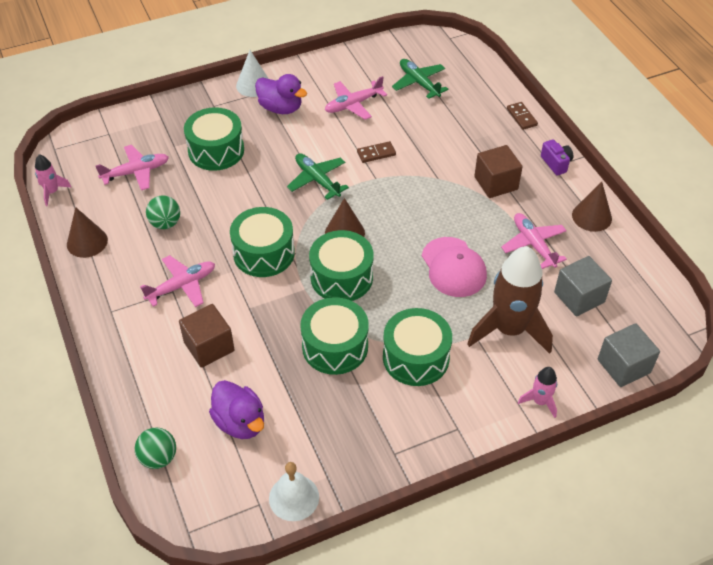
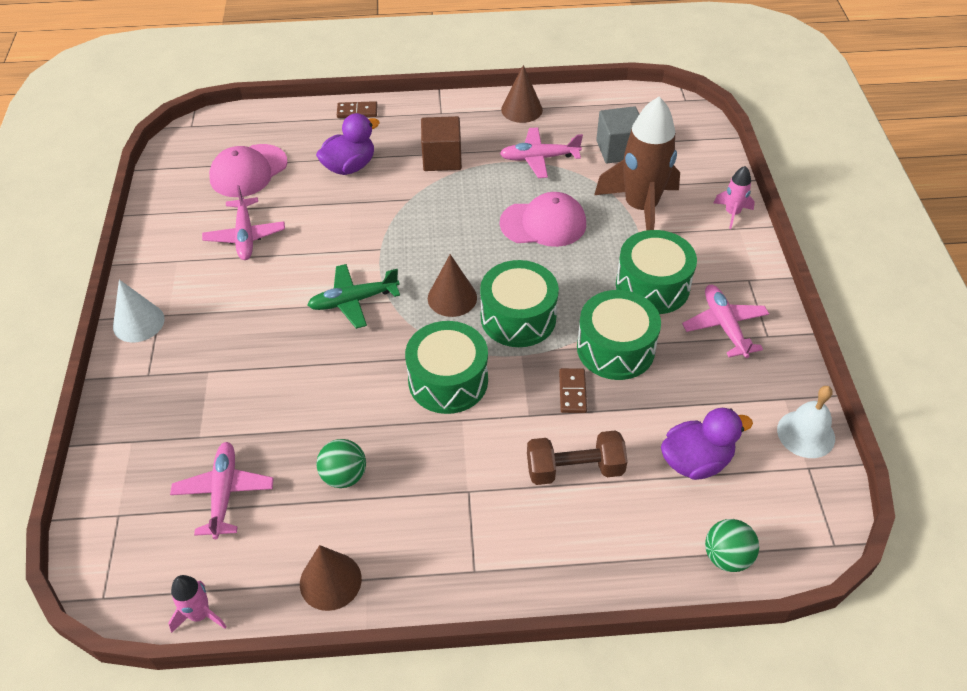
camera: 70 degrees left, 0 degrees up
(182, 286) = (464, 478): pink plane -> pink plane (724, 326)
(209, 346) = (574, 469): brown cube -> brown dumbbell
(216, 150) = (239, 390): green drum -> none
(280, 108) = (203, 305): purple duck -> purple duck (349, 166)
(376, 153) = (341, 238): brown domino -> brown domino (572, 392)
(419, 83) = (248, 171): green plane -> pink cap
(556, 163) = (438, 109): purple camera -> none
(623, 366) = (707, 148): grey cube -> none

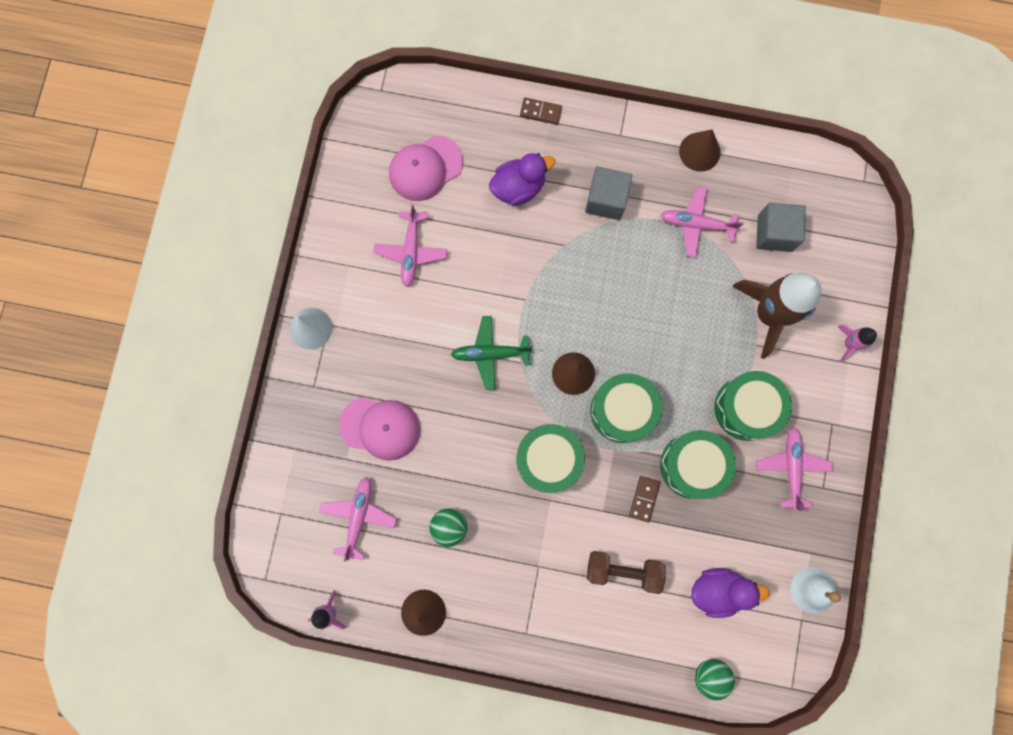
camera: 15 degrees right, 30 degrees up
(442, 158) = (606, 200): brown cube -> grey cube
(543, 223) = (675, 309): pink cap -> pink cap (380, 427)

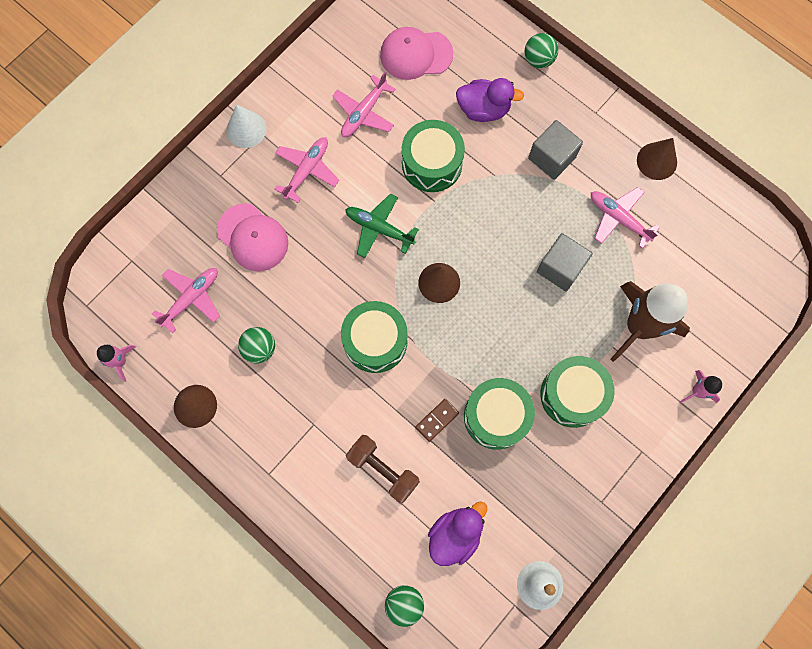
camera: 30 degrees right, 5 degrees down
(540, 112) = (538, 59): brown domino -> green ball
(622, 410) = (463, 336): green drum -> green drum (432, 164)
(717, 590) = (455, 534): purple duck -> purple duck turned 75 degrees counterclockwise
(774, 233) = (684, 262): grey cube -> grey cube (560, 268)
(791, 467) = (583, 468): pink plane -> pink plane (307, 170)

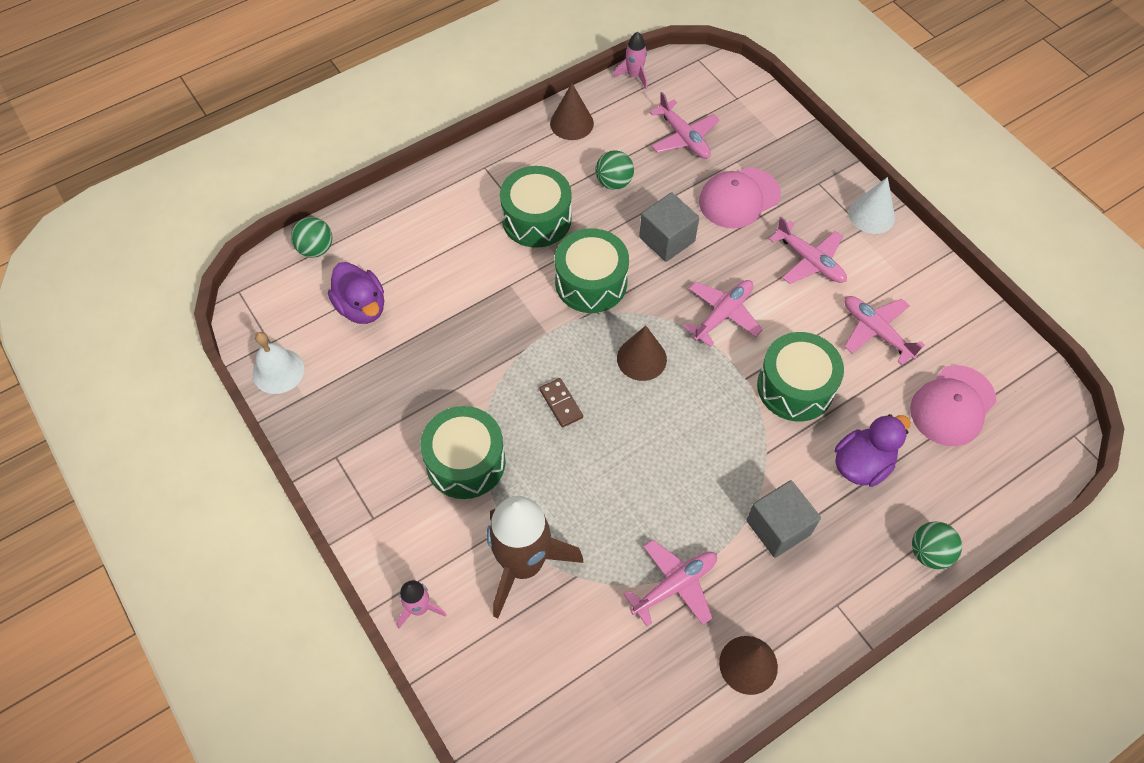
camera: 105 degrees right, 15 degrees down
(379, 228) = (723, 314): green plane -> pink plane
(383, 470) = (452, 260): brown dumbbell -> none
(416, 54) = (952, 405): pink cap -> pink cap turned 150 degrees counterclockwise
(437, 420) = (485, 319): brown domino -> brown domino (561, 404)
(483, 109) = (862, 464): purple duck -> purple duck turned 150 degrees counterclockwise
(496, 416) = (469, 376): green drum -> green drum (536, 219)
(560, 268) = (625, 494): grey cube -> grey cube (667, 239)

